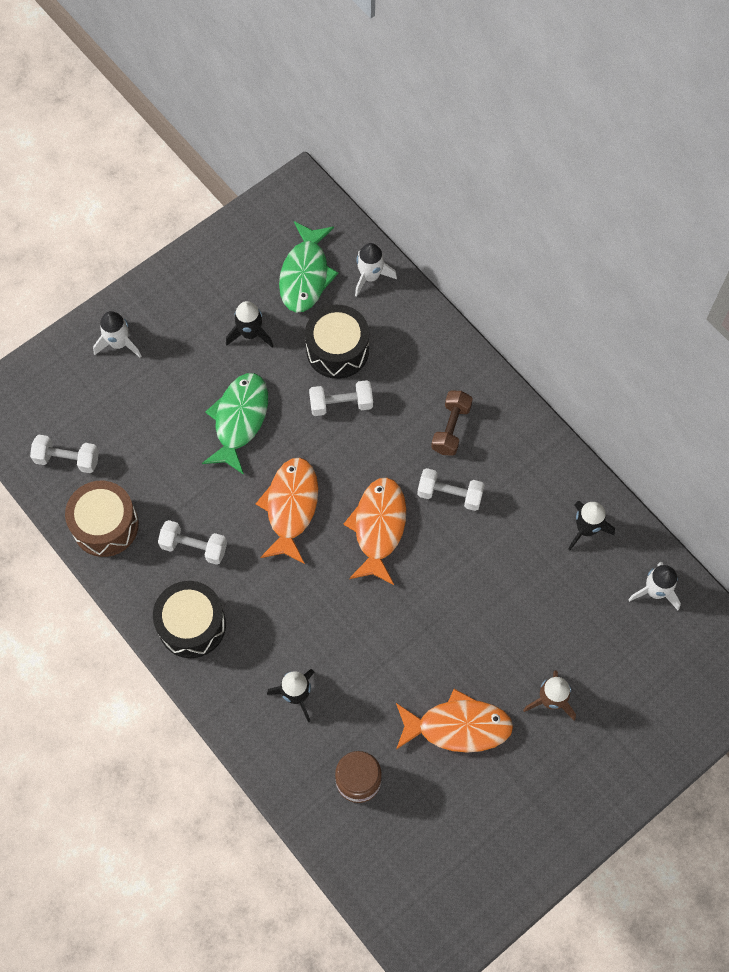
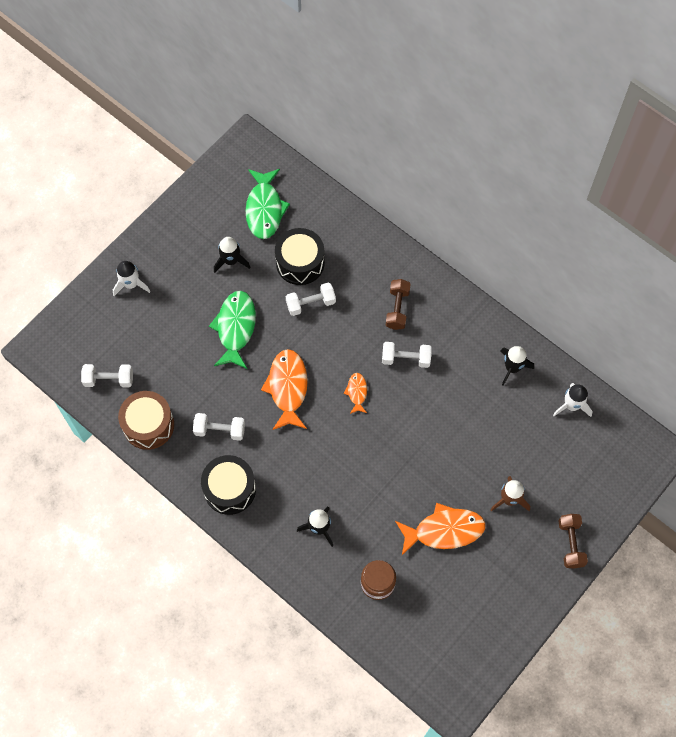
camera: 10 degrees left, 0 degrees up
(370, 276) = (314, 203): white rocket -> none
(378, 527) = (357, 392): orange fish -> orange fish, size x0.51
(621, 773) = (570, 543): none -> brown dumbbell

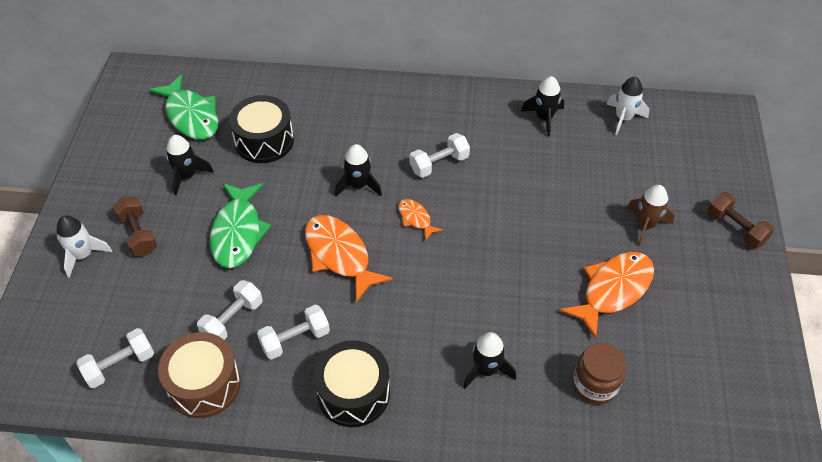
camera: 35 degrees left, 15 degrees down
(235, 328) = (238, 232): green fish -> green fish turned 150 degrees counterclockwise
(310, 303) = (303, 168): white dumbbell -> white dumbbell (232, 319)
(338, 341) = (358, 185): none -> black rocket
(397, 309) = (394, 128): brown dumbbell -> brown dumbbell (138, 234)

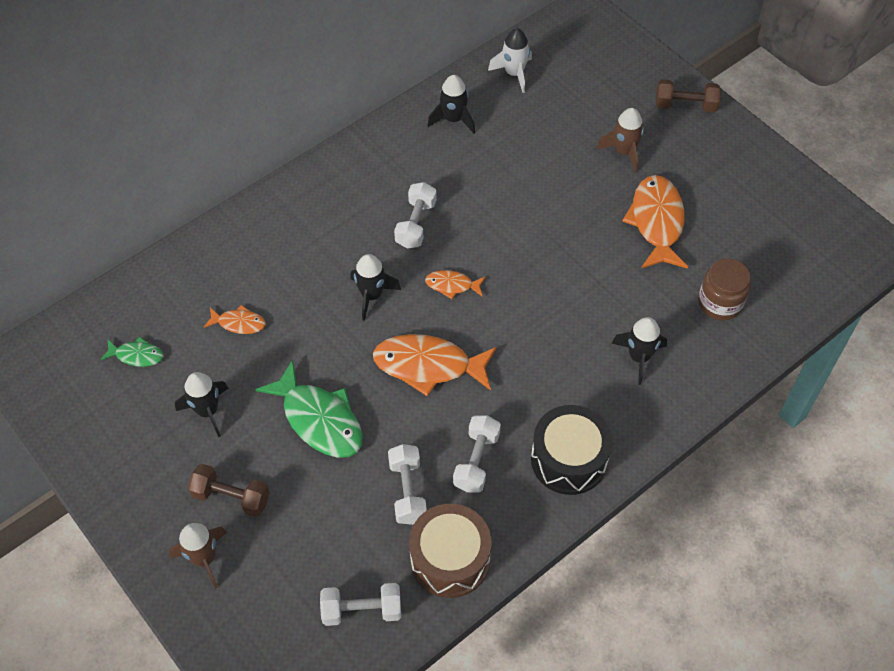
camera: 45 degrees left, 5 degrees up
(83, 255) = (204, 558): white rocket -> brown rocket
(120, 365) = (362, 610): white dumbbell -> white dumbbell turned 75 degrees clockwise
(191, 115) = (137, 355): green fish -> green fish, size x0.51
(264, 141) = (239, 323): black drum -> orange fish

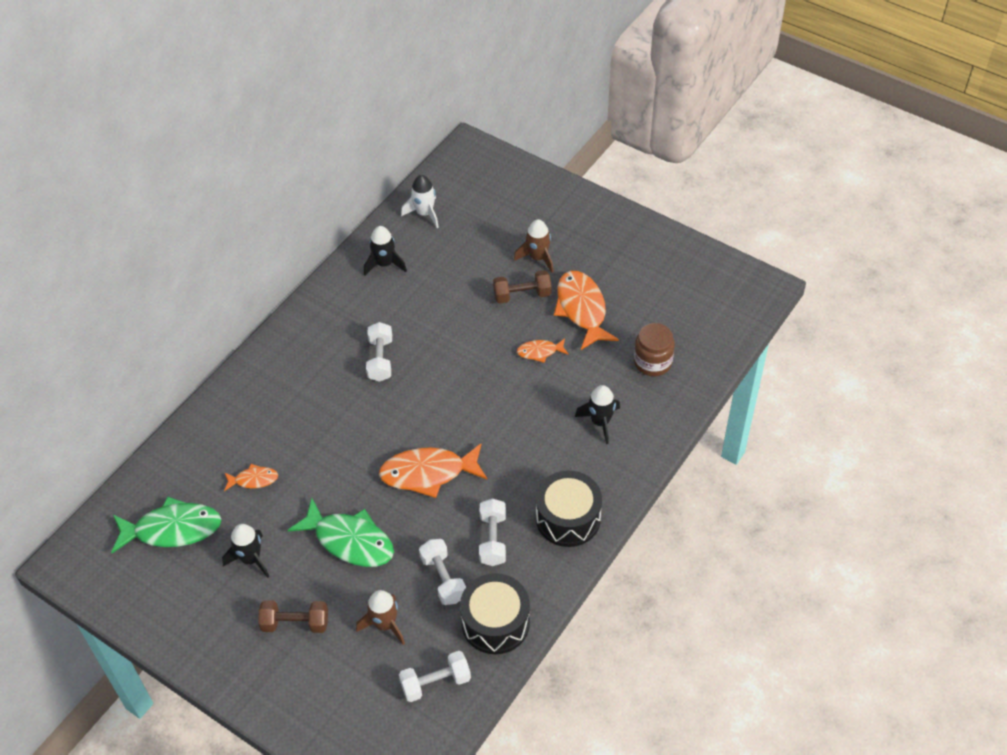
camera: 15 degrees left, 5 degrees down
(137, 355) = (172, 529): green fish -> green fish, size x1.96
(204, 558) = (288, 678): brown rocket -> brown rocket (385, 624)
(371, 295) = (361, 428): black rocket -> none
(450, 559) = (495, 623): brown drum -> black drum
(452, 285) = (427, 403): orange fish -> orange fish (540, 352)
(685, 105) = (577, 207): brown dumbbell -> brown dumbbell (522, 295)

